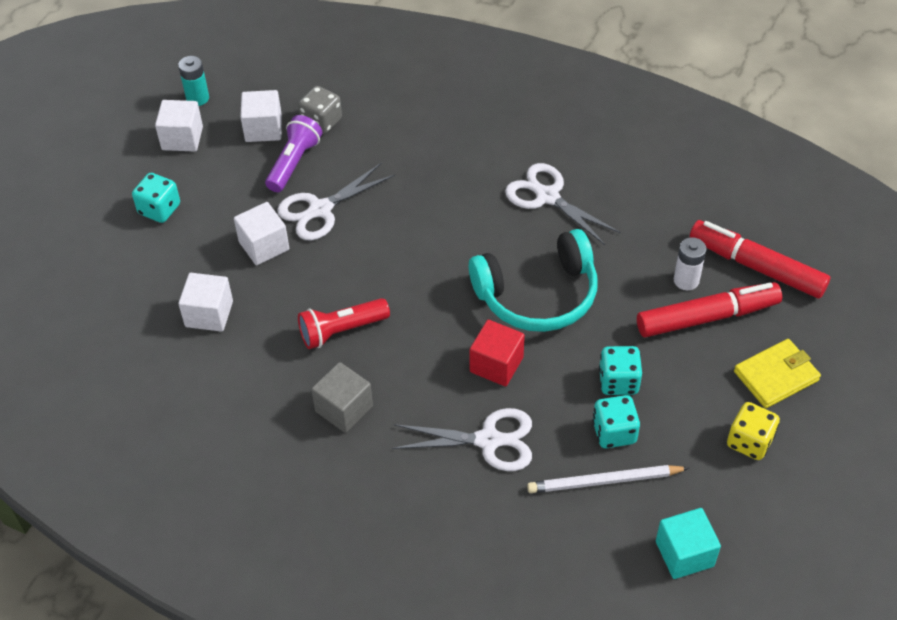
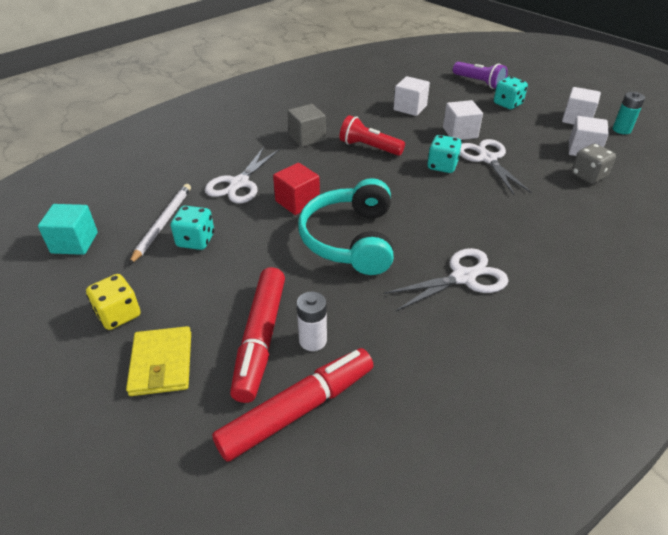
camera: 110 degrees right, 10 degrees down
(294, 163) = (541, 156): purple flashlight -> purple flashlight (479, 83)
(341, 331) = (369, 147): red flashlight -> red flashlight turned 60 degrees counterclockwise
(618, 381) = (237, 257): turquoise dice -> turquoise dice (442, 166)

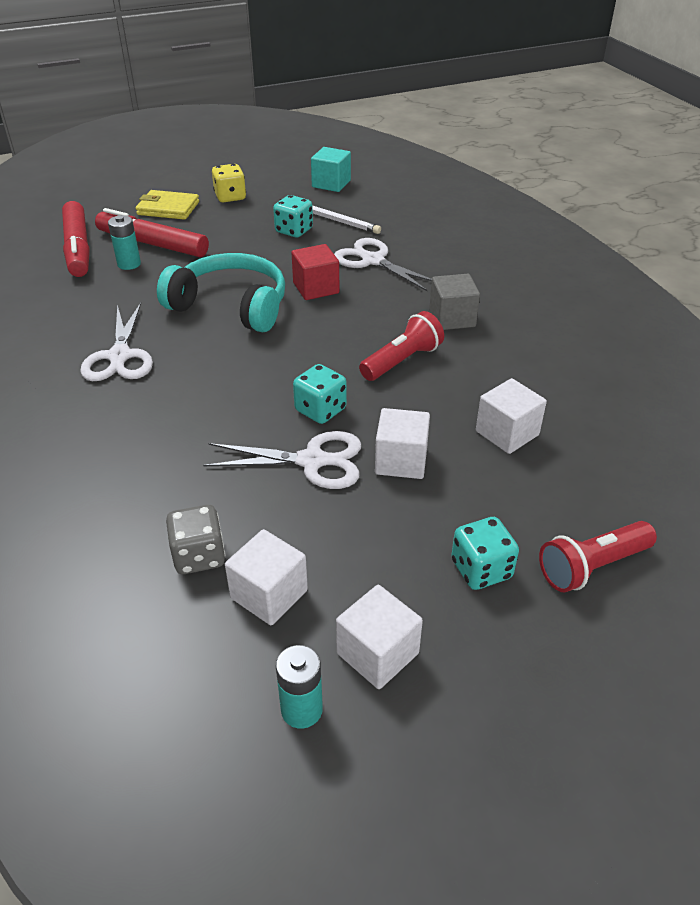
camera: 110 degrees right, 0 degrees up
(313, 340) = (129, 264): white battery -> turquoise battery
(479, 83) = (592, 566): purple flashlight -> red flashlight

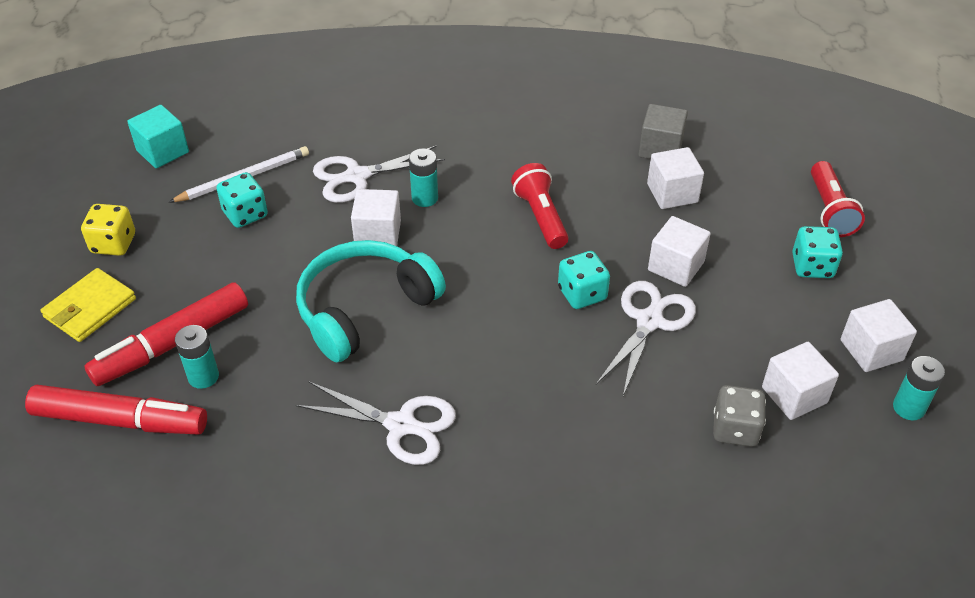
camera: 65 degrees left, 5 degrees up
(316, 288) = (378, 234): red cube -> white cube
(374, 297) = (425, 198): none -> turquoise battery
(452, 318) = (496, 162): grey cube -> grey cube (660, 148)

